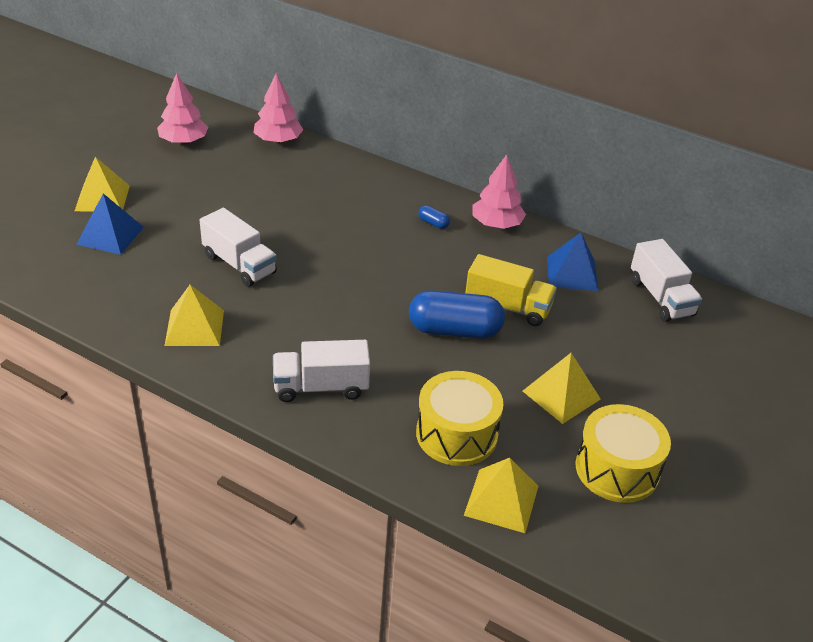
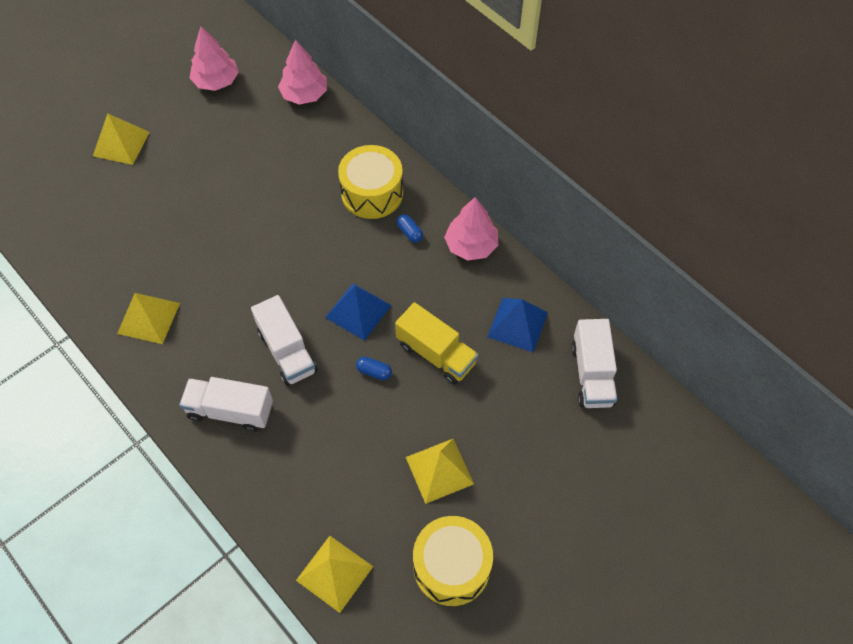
camera: 20 degrees right, 20 degrees up
(110, 235) = (113, 192): blue pyramid -> blue pyramid (358, 311)
(239, 264) = (212, 250): white truck -> white truck (287, 351)
(454, 330) = (374, 372): blue capsule -> blue capsule, size x0.42
(456, 434) = (326, 492): yellow drum -> yellow drum (372, 193)

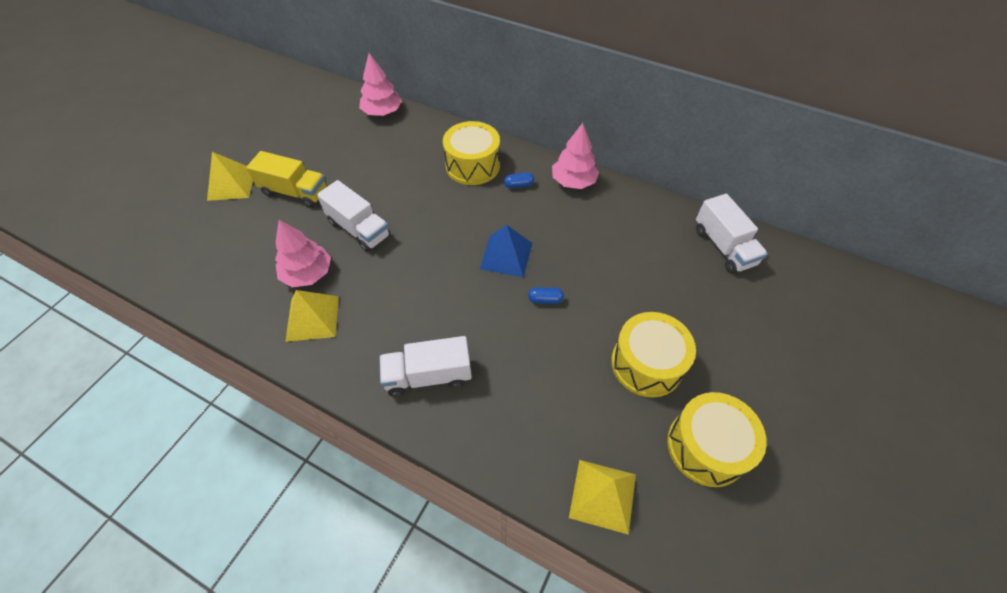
camera: 20 degrees left, 5 degrees down
(216, 81) = (302, 120): pink tree -> pink tree (307, 273)
(287, 351) = (458, 307): white truck -> white truck (359, 229)
(410, 232) = (519, 185): blue capsule -> blue capsule turned 45 degrees counterclockwise
(436, 354) = (590, 269): yellow truck -> yellow truck (295, 192)
(439, 470) = (646, 364): yellow pyramid -> yellow drum
(517, 324) = (643, 227): blue pyramid -> none

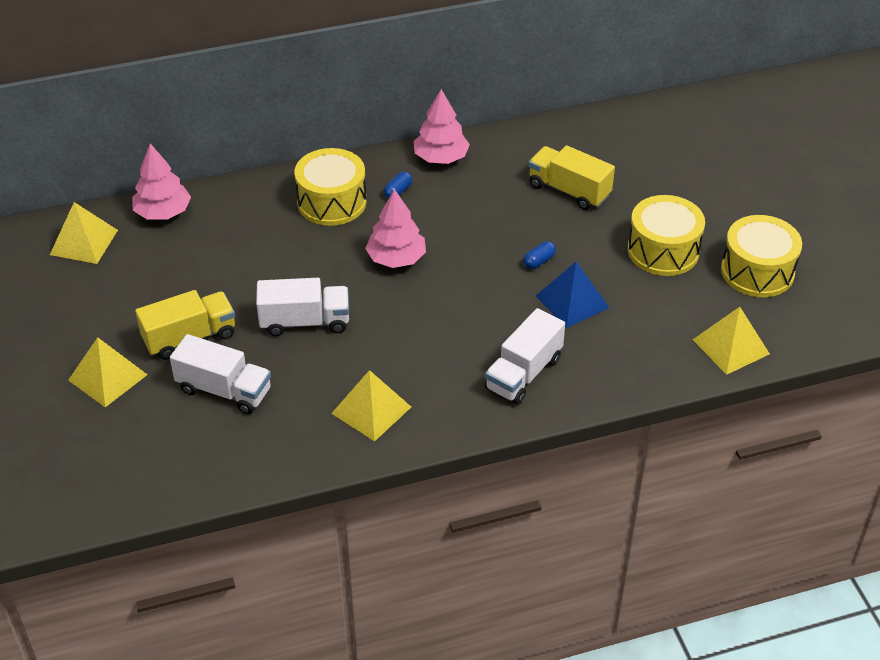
camera: 45 degrees left, 10 degrees down
(307, 273) = (313, 385): pink tree -> pink tree (396, 258)
(327, 103) = (84, 242): none -> yellow pyramid
(506, 255) = (465, 252): blue pyramid -> blue pyramid (572, 301)
(631, 263) = (569, 190): none -> yellow truck
(723, 247) = (619, 133): white truck -> white truck (224, 390)

